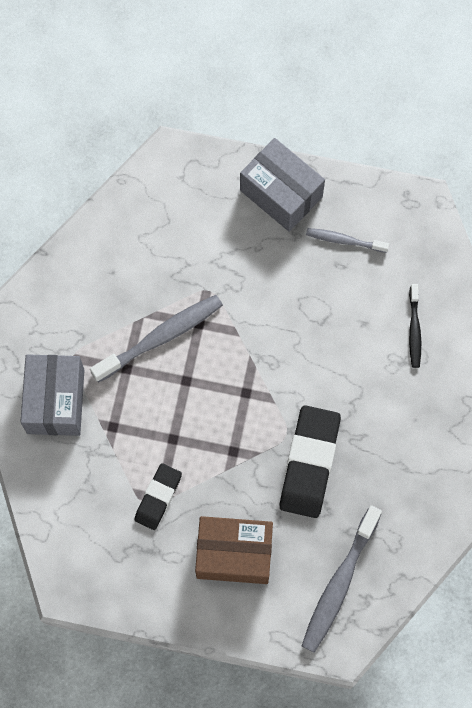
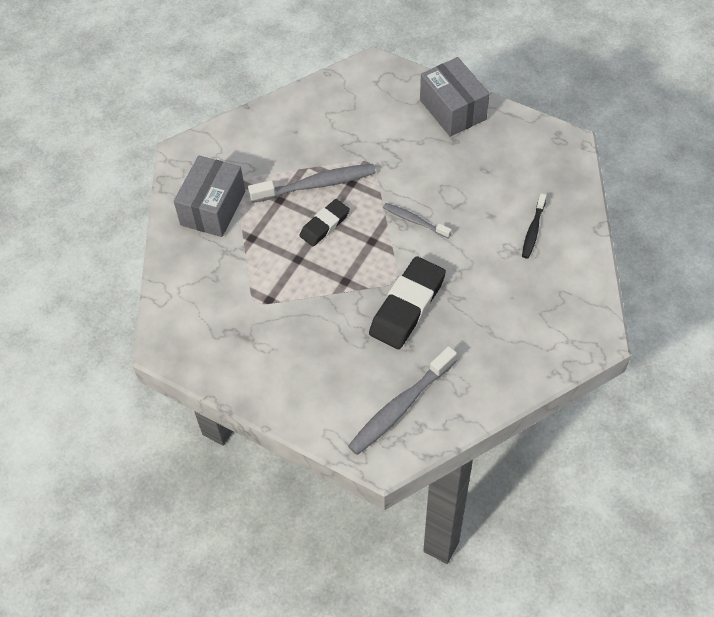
camera: 20 degrees right, 15 degrees down
(158, 497) = (268, 298): black eraser -> black eraser (324, 225)
(234, 554) = (316, 358): brown box -> none
(344, 240) = (494, 153): grey toothbrush -> grey toothbrush (414, 221)

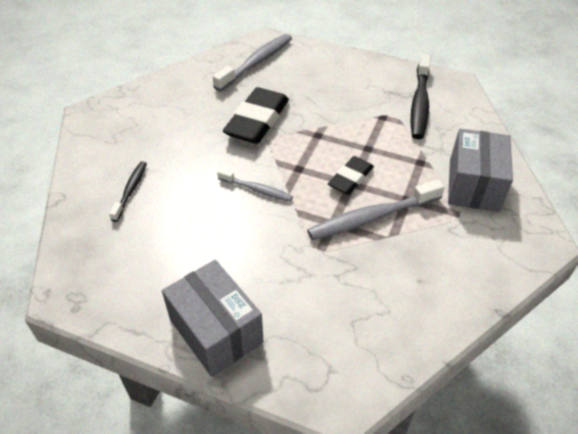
camera: 170 degrees right, 10 degrees down
(220, 316) = (419, 103): none -> black toothbrush

